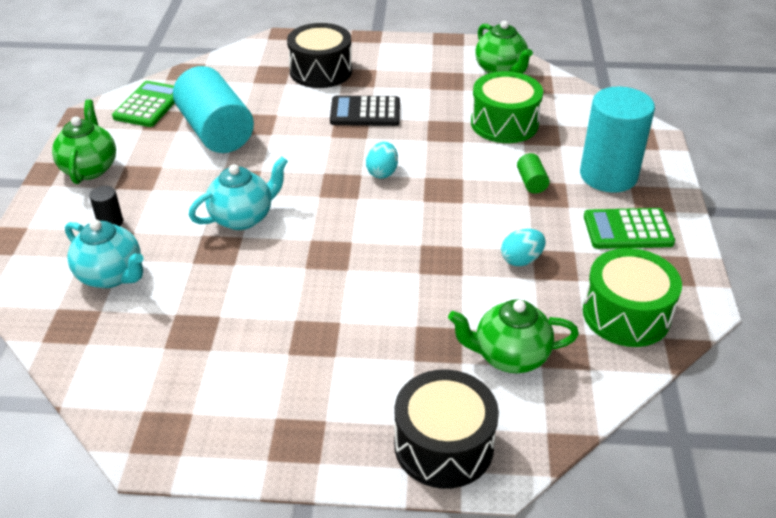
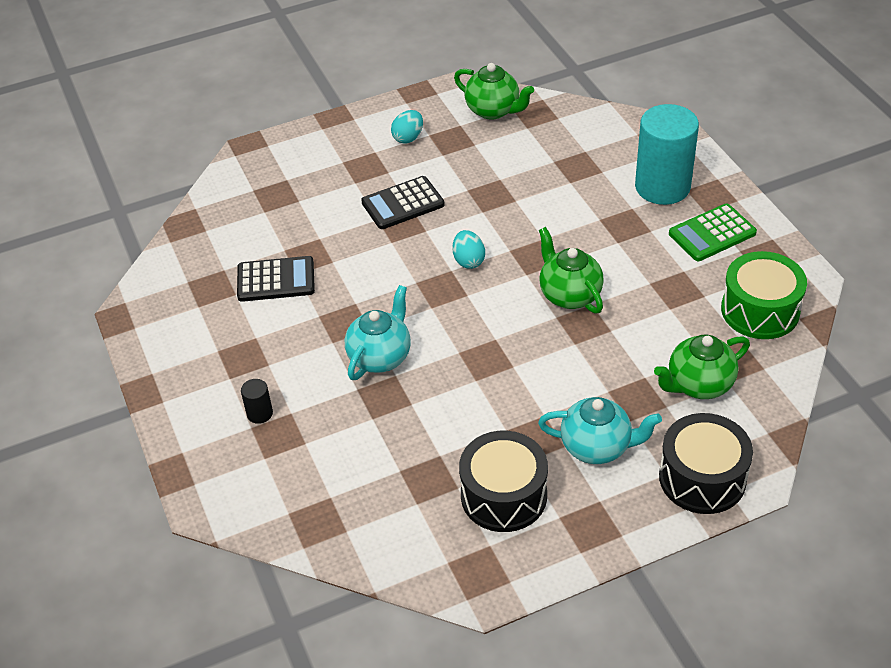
camera: 25 degrees left, 5 degrees up
(90, 168) = (185, 368): green teapot -> green teapot (569, 295)
(111, 276) = (310, 462): turquoise teapot -> turquoise teapot (597, 447)
(149, 105) = (180, 277): green calculator -> none
(216, 131) = (276, 280): turquoise cylinder -> black calculator
(321, 71) = (322, 174): black drum -> black drum (503, 495)
(504, 123) = (538, 167): green drum -> none
(521, 260) = (648, 296): turquoise egg -> turquoise egg (408, 138)
(531, 182) = (604, 219): green cylinder -> none

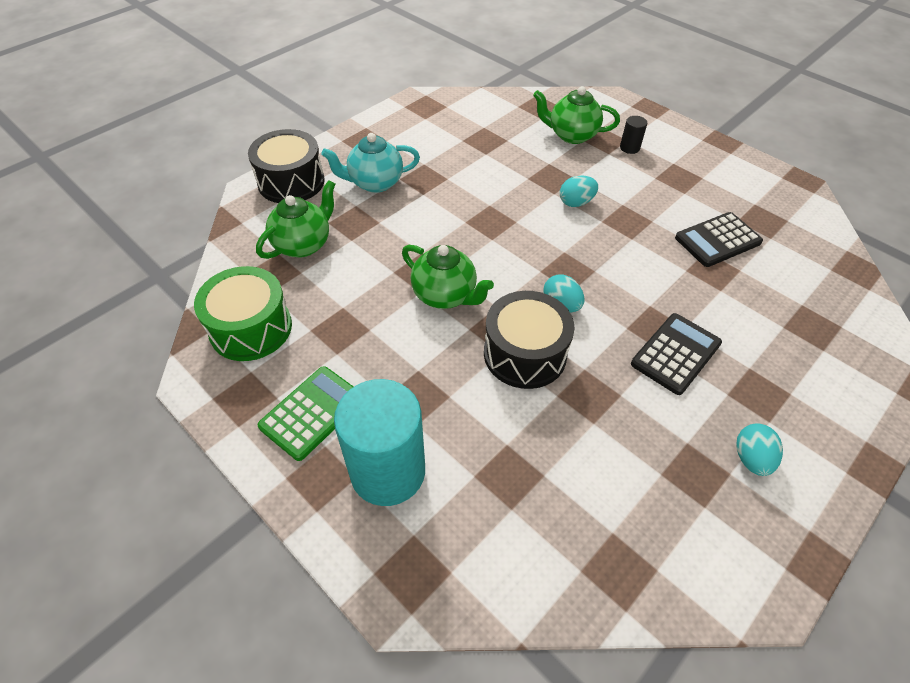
camera: 155 degrees right, 5 degrees up
(380, 357) = (576, 202): turquoise teapot -> turquoise egg
(493, 110) = (681, 555): green teapot -> green teapot (571, 135)
(503, 495) = (429, 142): black drum -> black drum (525, 354)

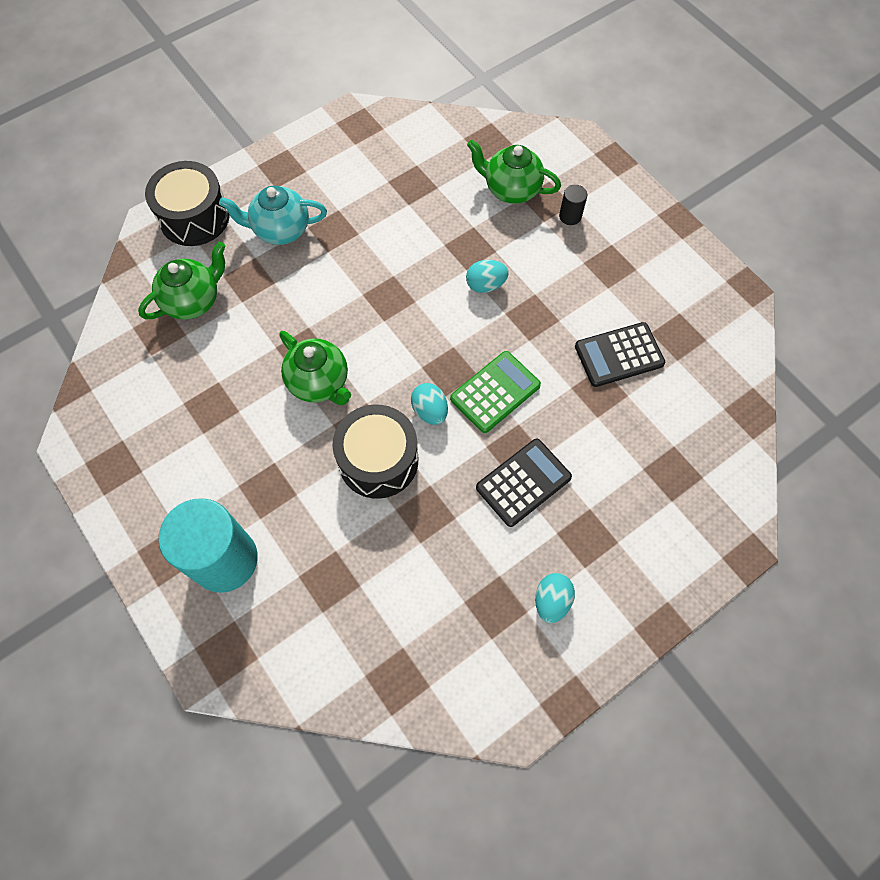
camera: 10 degrees right, 15 degrees up
(251, 328) = (128, 393): green drum -> none
(312, 413) = (170, 492): green calculator -> green calculator (495, 392)

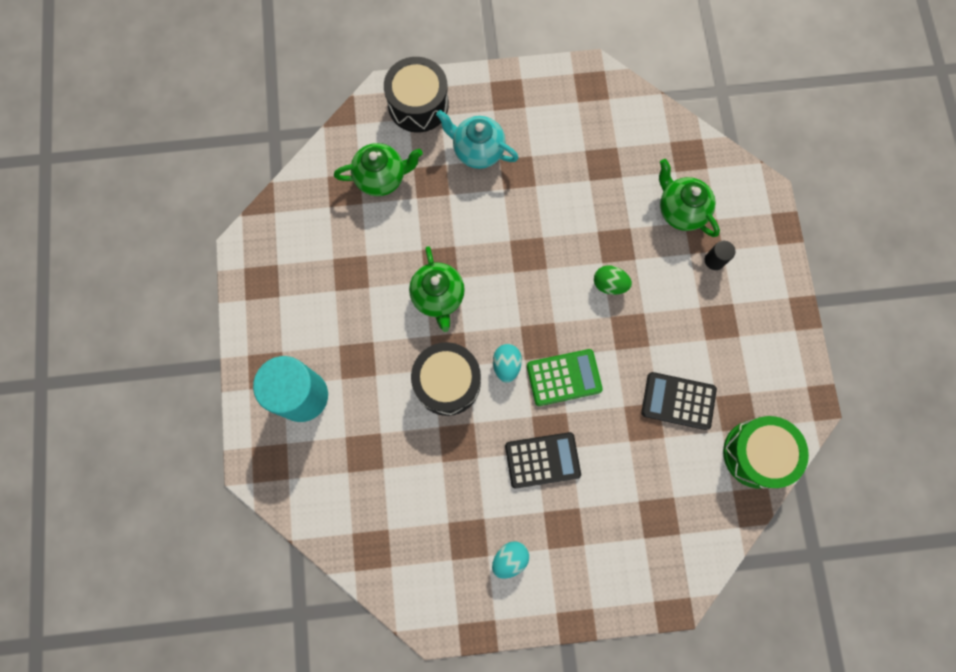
camera: 30 degrees right, 10 degrees up
(485, 285) = (609, 284): turquoise egg -> green egg
(722, 363) = (757, 454): none -> green drum

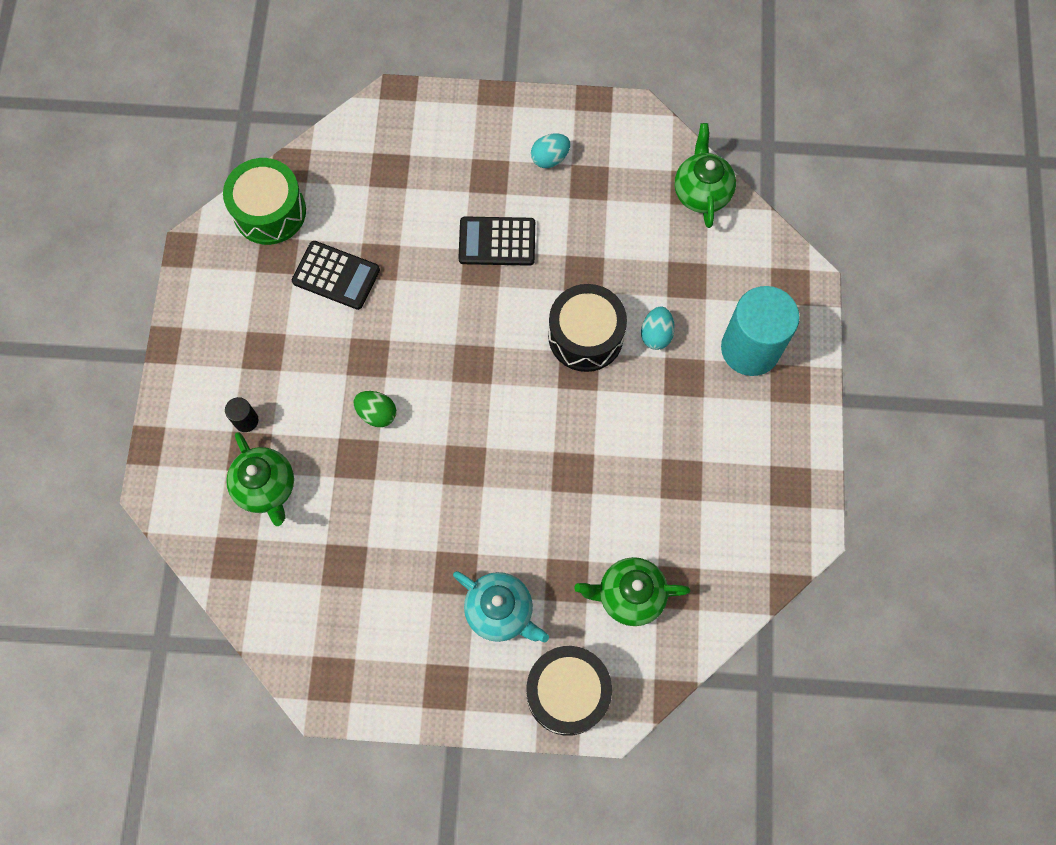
camera: 170 degrees left, 5 degrees down
(438, 297) = (581, 433): green teapot -> green teapot (701, 192)
(506, 365) = (516, 343): turquoise egg -> turquoise egg (656, 334)
(564, 377) = (454, 320): green calculator -> none

